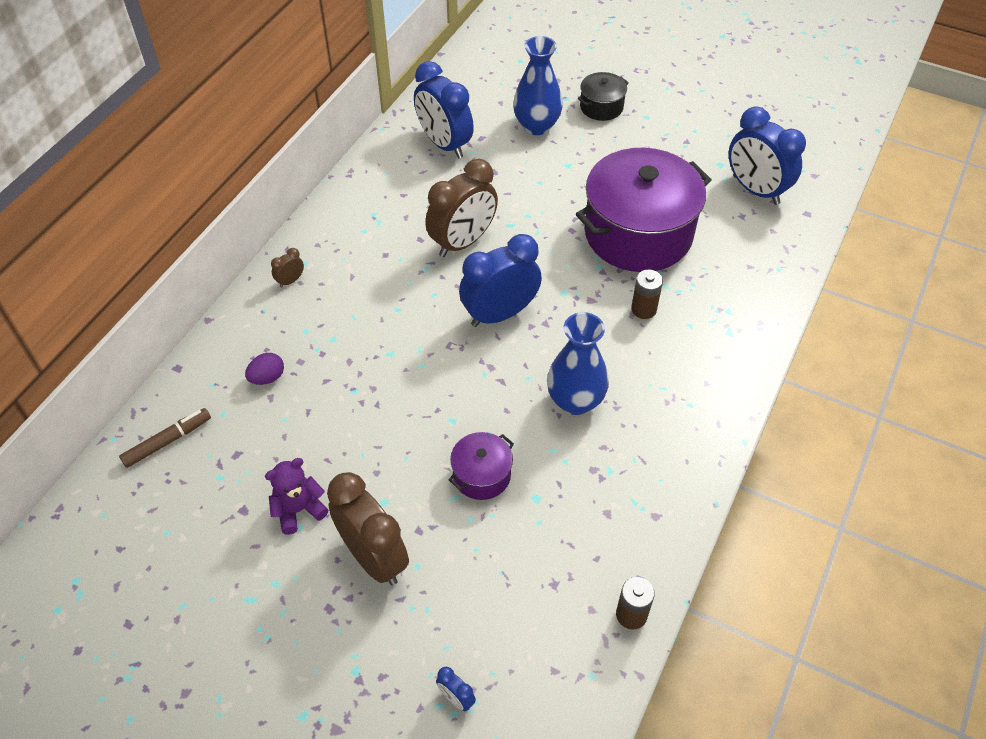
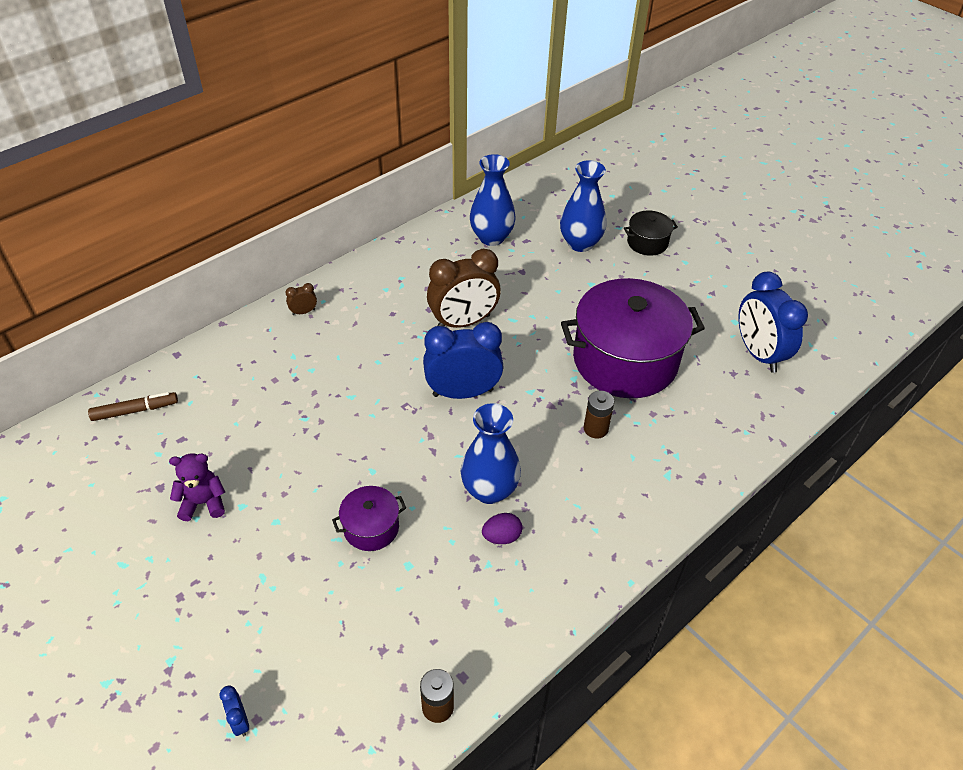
camera: 20 degrees right, 5 degrees down
(267, 378) = (241, 384): purple egg -> purple egg (501, 537)
(373, 557) = (240, 566): brown clock -> none
(444, 144) = (491, 237): blue clock -> blue vase

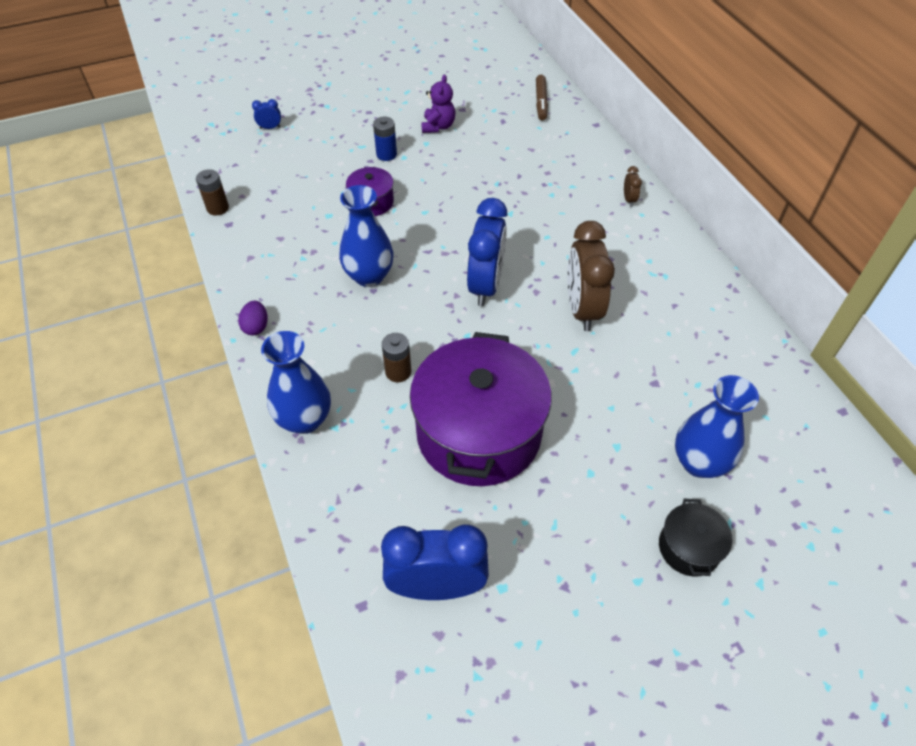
camera: 110 degrees right, 5 degrees up
(275, 542) = (386, 154): none -> blue battery
(491, 237) = (724, 371): blue vase -> blue vase (305, 419)
(501, 537) = (321, 272): purple egg -> purple egg (256, 327)

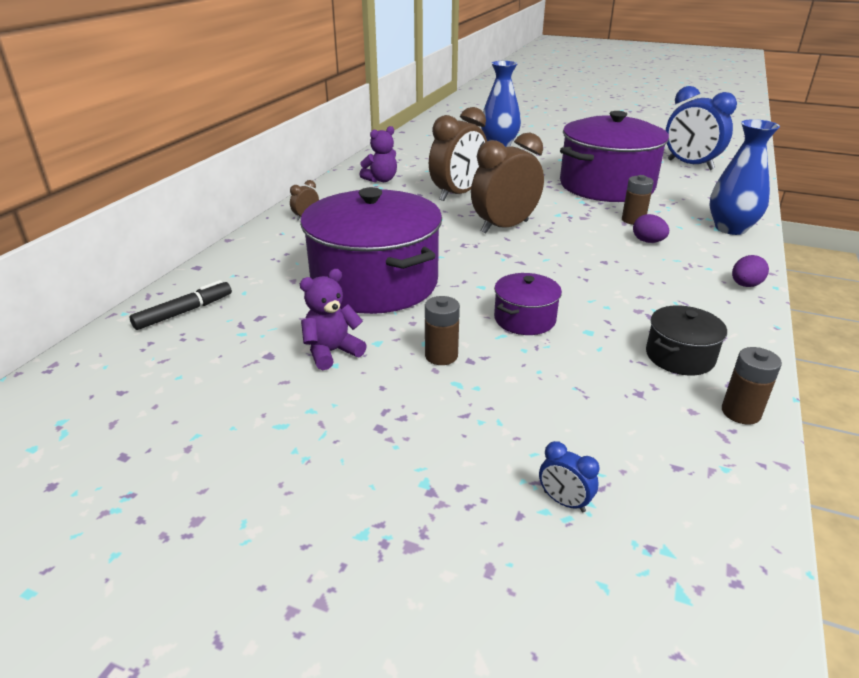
camera: 135 degrees left, 20 degrees down
(361, 342) = (648, 241): none -> purple egg
(369, 276) = (597, 270): blue vase -> none
(386, 154) = (441, 356): blue battery -> brown battery
(485, 285) = (504, 227): blue clock -> brown clock
(486, 175) = (375, 283): none -> purple pot
(541, 102) = (184, 312): brown marker -> black marker
(672, 285) = (381, 180): none -> purple teddy bear
(689, 547) = (546, 136): black pot -> black pot (680, 356)

